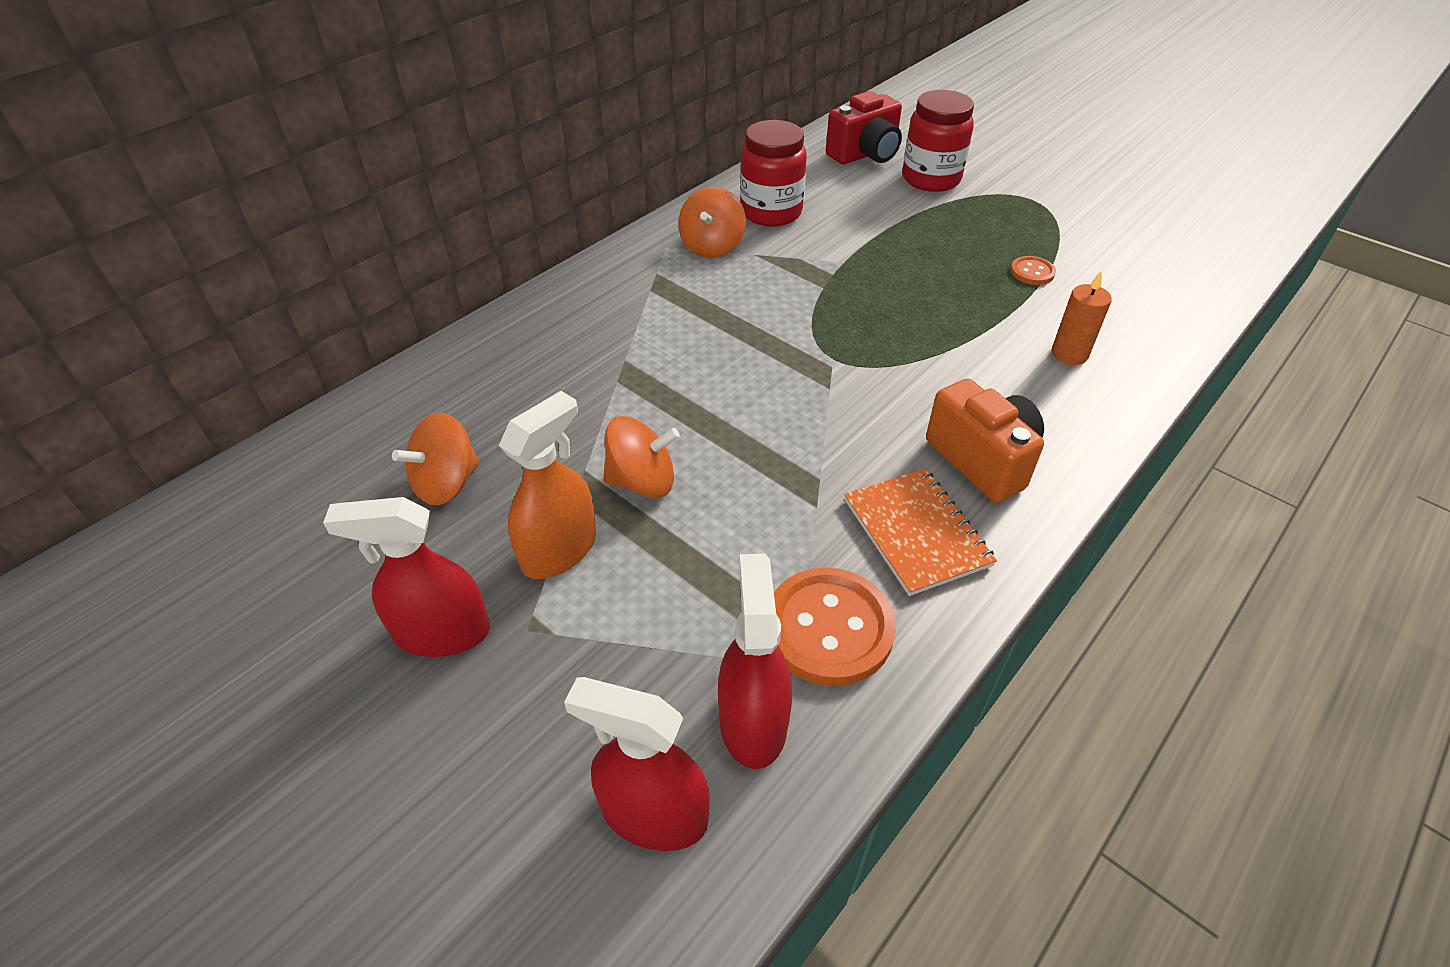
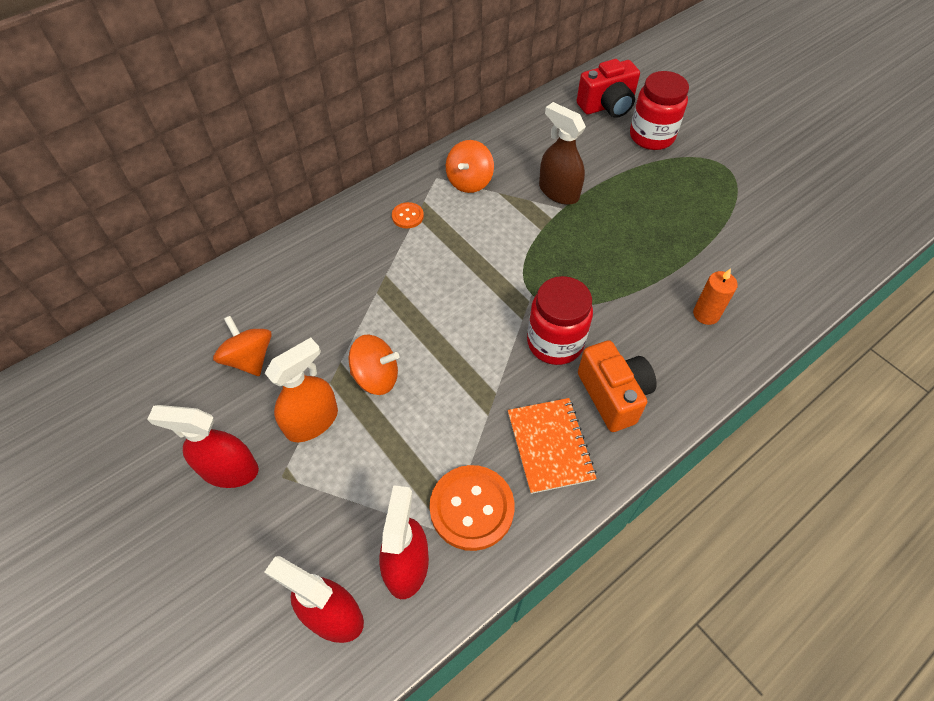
camera: 10 degrees right, 10 degrees up
(446, 483) = (249, 359): orange spinning top -> orange spinning top turned 90 degrees clockwise
(771, 212) = (520, 154): red jar -> red jar (555, 342)
(833, 245) = (558, 192): none -> brown spray bottle
(1032, 272) = (702, 236): orange button -> orange button (407, 216)

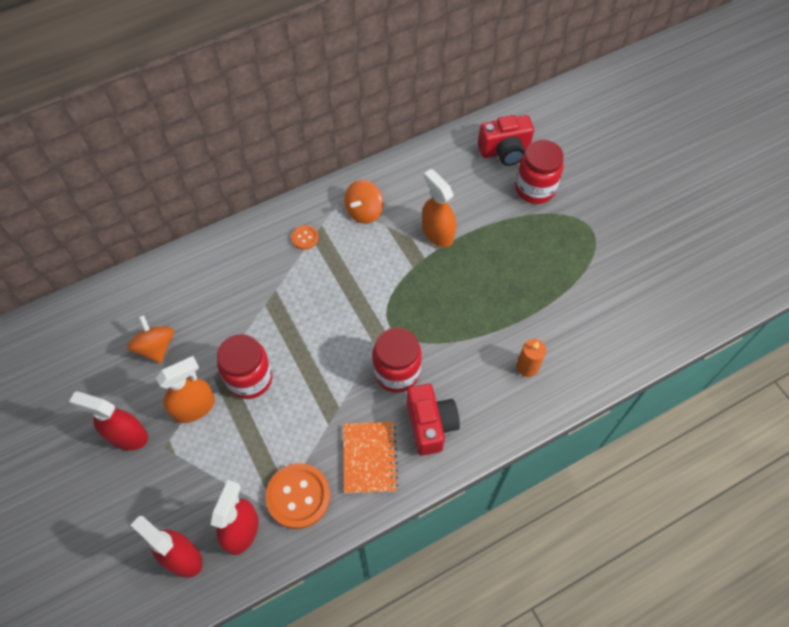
camera: 10 degrees right, 5 degrees up
(376, 377) = (249, 378): orange spinning top -> red jar
(558, 192) = (437, 233): brown spray bottle -> orange spray bottle
(613, 395) = (430, 425): orange camera -> red camera

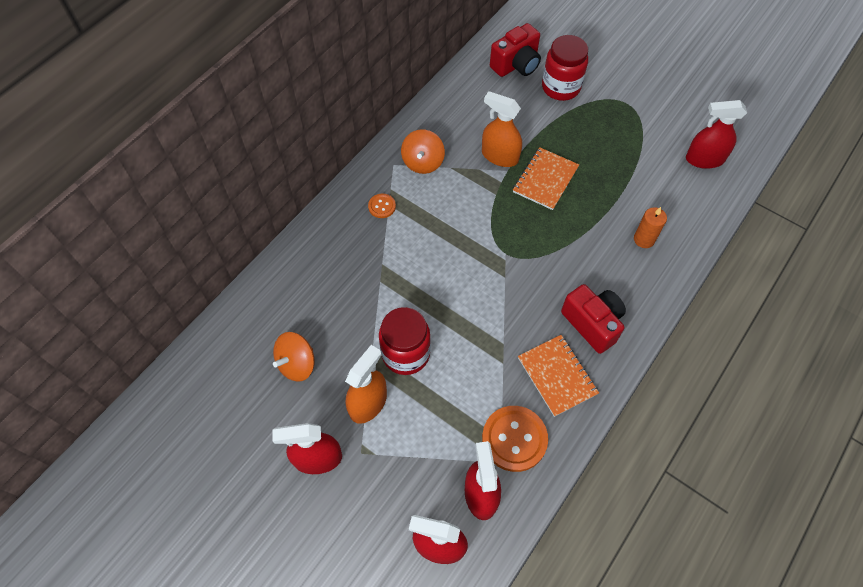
camera: 25 degrees left, 0 degrees up
(156, 347) = (297, 364): orange spinning top -> orange spinning top turned 90 degrees counterclockwise
(396, 372) = (536, 291): red jar -> none
(467, 272) = (545, 179): none -> orange notebook
(636, 314) = (704, 159): none -> red spray bottle

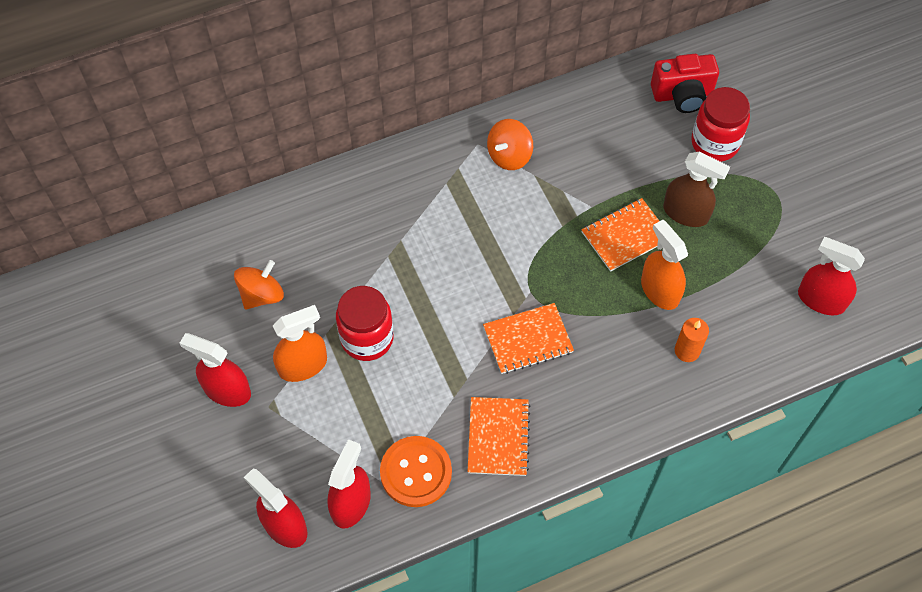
camera: 30 degrees right, 0 degrees up
(297, 364) = (262, 295): orange spinning top -> orange spinning top turned 150 degrees clockwise
(382, 206) = (438, 182): orange button -> none
(499, 156) = (594, 187): orange spray bottle -> orange spray bottle (659, 290)
(528, 290) = (528, 339): none -> orange notebook
(575, 144) = (686, 213): none -> brown spray bottle
(592, 323) = (570, 406): red camera -> none

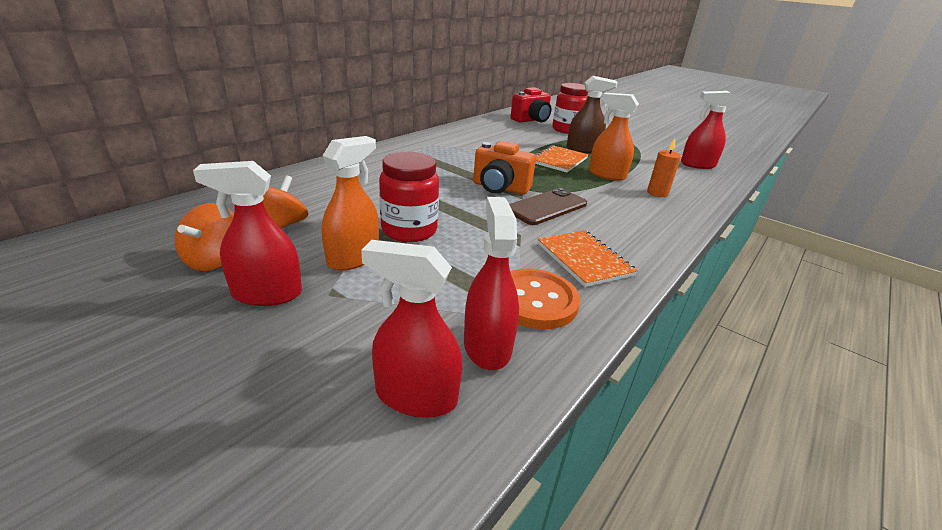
camera: 30 degrees left, 30 degrees down
(503, 285) = (500, 188): none -> orange camera
(509, 156) = (450, 144): orange spinning top -> orange spinning top (214, 259)
(528, 339) = (546, 207): orange notebook -> brown phone

